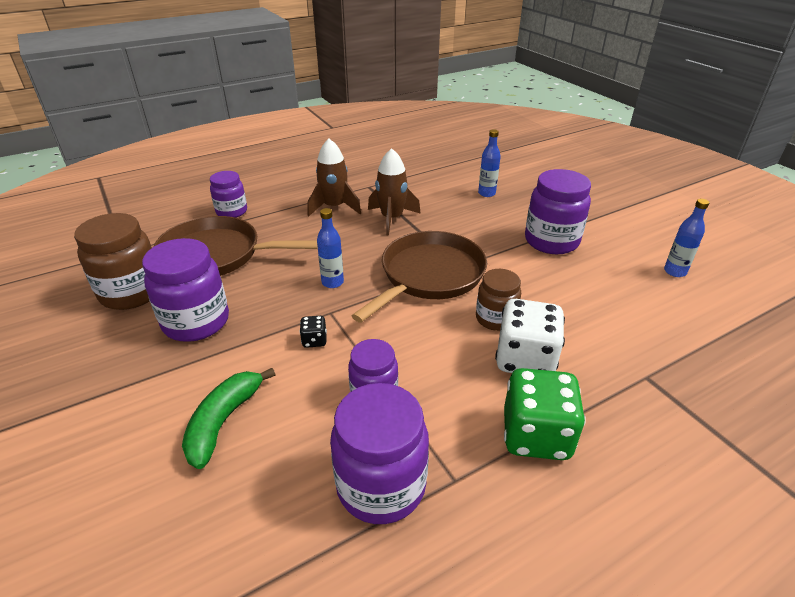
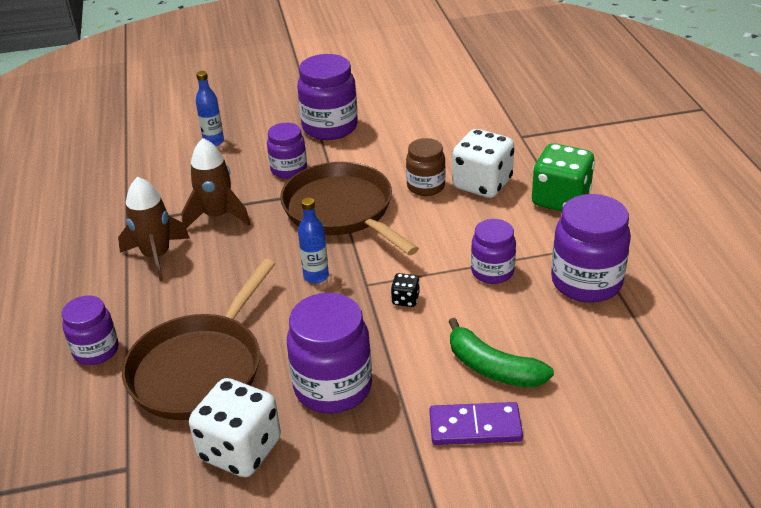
camera: 70 degrees left, 0 degrees up
(132, 293) = (240, 450): brown jar -> white dice
(142, 422) = (475, 427): none -> purple domino
(472, 235) = (289, 169): none -> purple jar
(675, 271) = (410, 83): blue bottle -> none

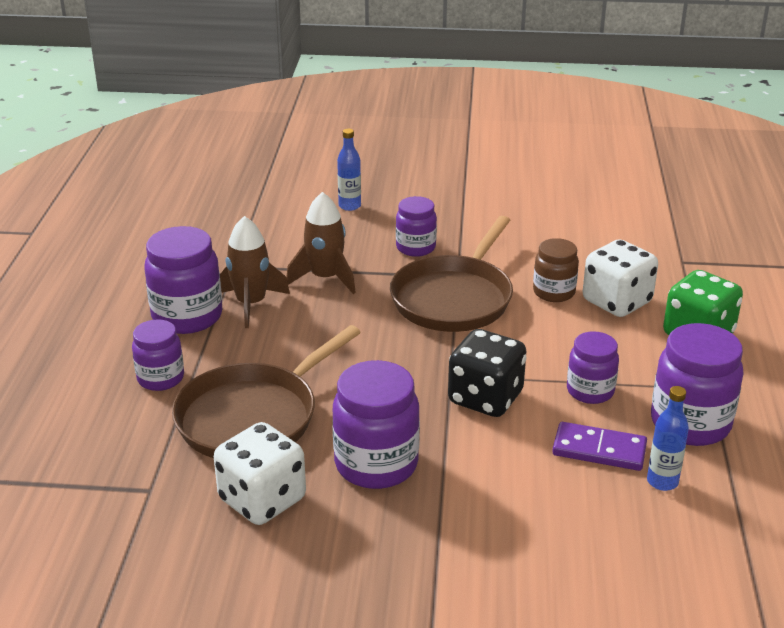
camera: 15 degrees right, 5 degrees down
(316, 276) = (402, 356): blue bottle -> blue bottle (662, 481)
(330, 127) = (475, 214): purple jar -> purple jar (187, 317)
(341, 210) = (454, 298): brown pan -> brown pan turned 135 degrees counterclockwise
(405, 299) = (485, 398): black dice -> black dice, size x2.27
(475, 427) = (507, 536): purple domino -> purple domino (599, 450)
(493, 368) = (550, 484): green banana -> none

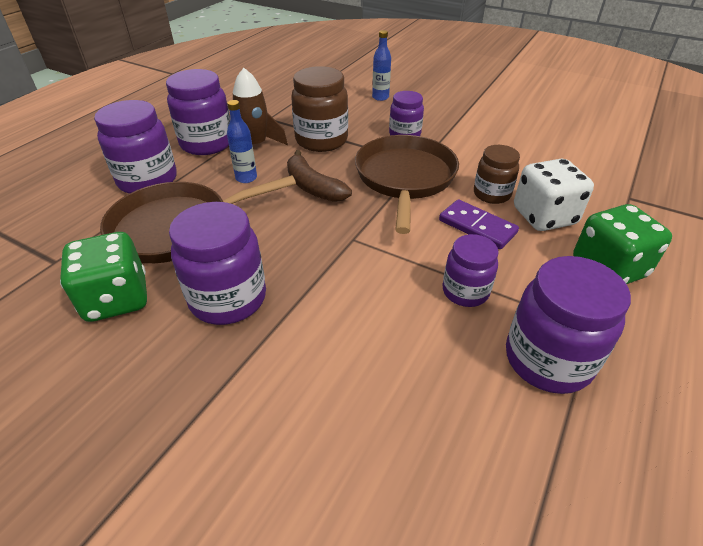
camera: 25 degrees right, 10 degrees up
(160, 378) = (148, 180): purple jar -> purple jar, size x1.62
(262, 500) = (117, 299): white dice -> green dice
(325, 278) = (321, 140): brown rocket -> brown jar
(363, 334) = (313, 187): none -> brown banana
(454, 298) = (405, 178): brown pan -> brown pan turned 135 degrees clockwise
(485, 398) = (365, 268): black dice -> none
(599, 450) = (434, 356): purple domino -> purple domino (477, 227)
(662, 481) = (477, 417): blue bottle -> blue bottle (246, 178)

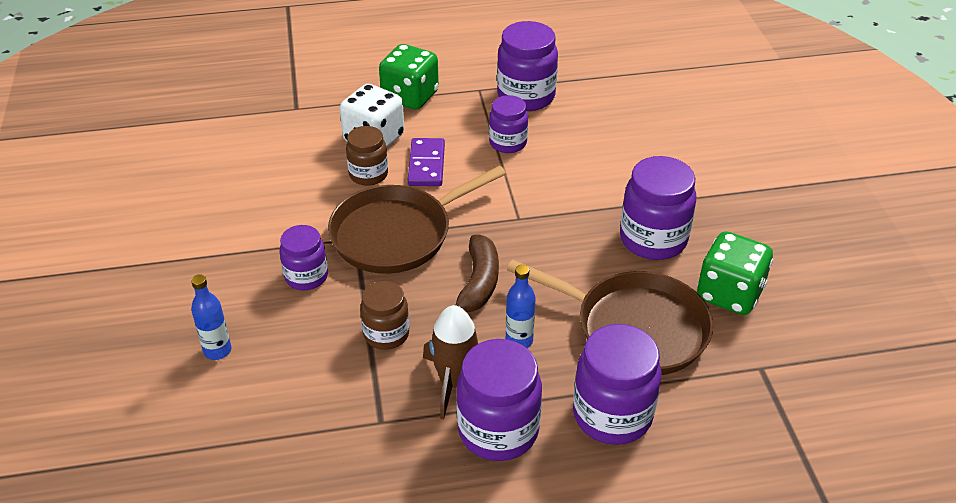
camera: 130 degrees left, 0 degrees up
(321, 140) = (386, 334): brown jar -> brown jar, size x0.62

